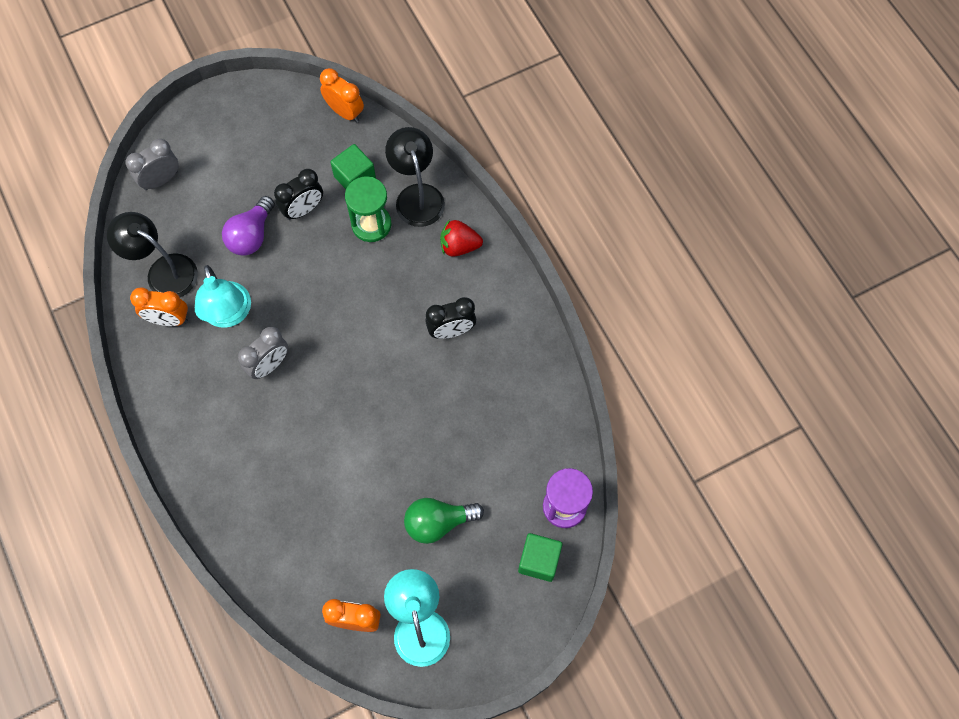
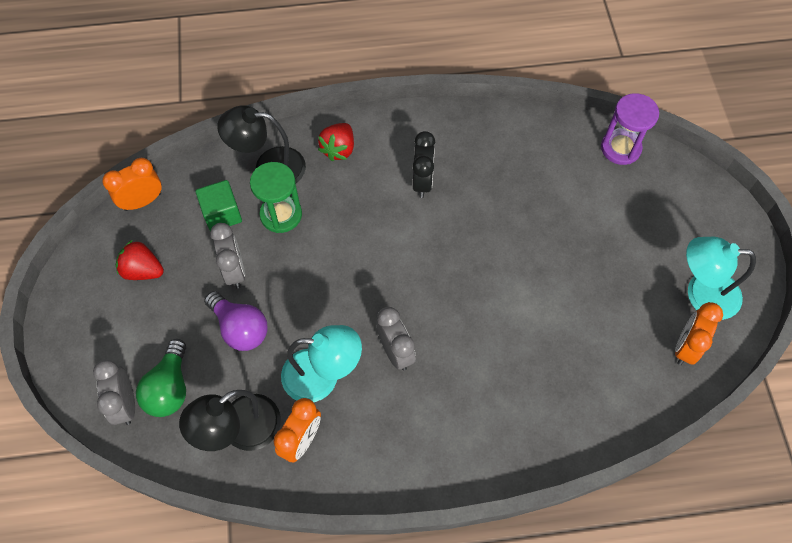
camera: 70 degrees left, 5 degrees down
(280, 141) = (143, 270): none -> red strawberry
(303, 210) = (234, 271): black clock -> grey clock
(438, 522) = (608, 249): green light bulb -> green light bulb (170, 388)
(539, 560) = (664, 182): green cube -> none

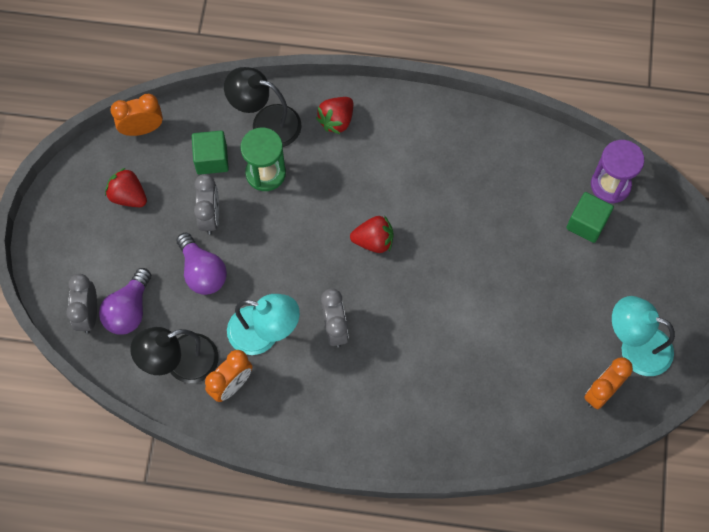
camera: 15 degrees right, 5 degrees up
(170, 388) = (129, 310): green light bulb -> purple light bulb
(409, 254) = (373, 241): none -> red strawberry
(422, 182) = (407, 173): black clock -> none
(611, 188) = (586, 223): none -> green cube

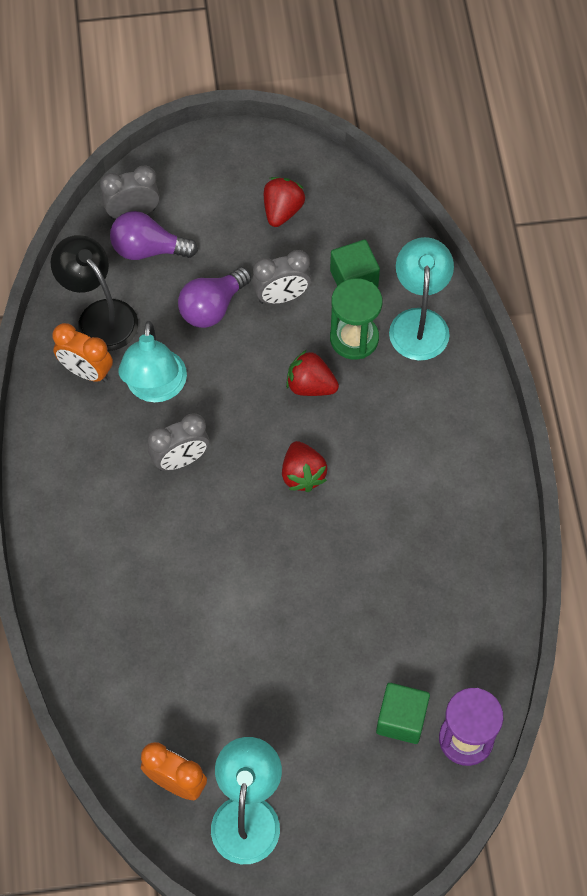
camera: 75 degrees right, 5 degrees down
(142, 129) = (369, 201): orange clock -> none
(266, 123) = (419, 322): black lamp -> turquoise lamp
(336, 120) = (448, 396): red strawberry -> red strawberry (310, 386)

